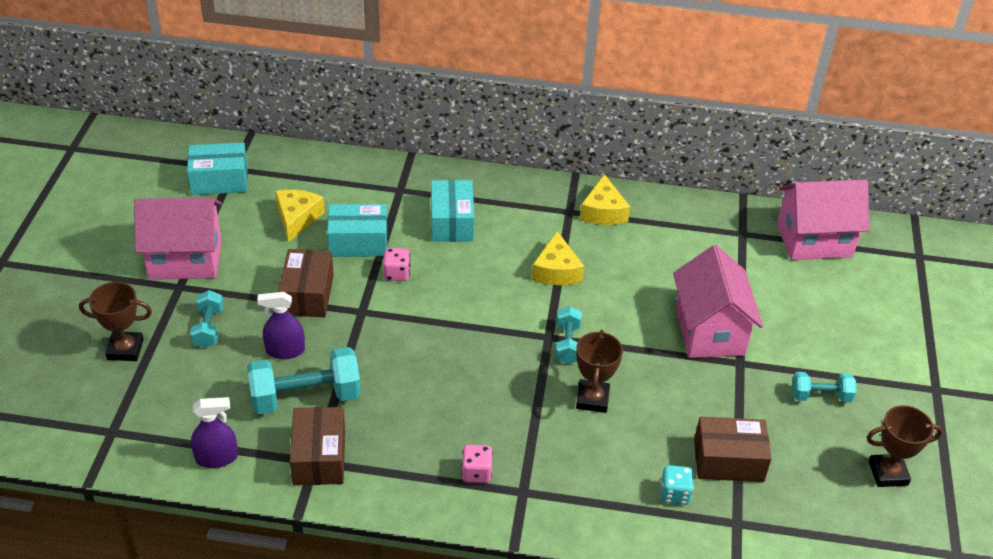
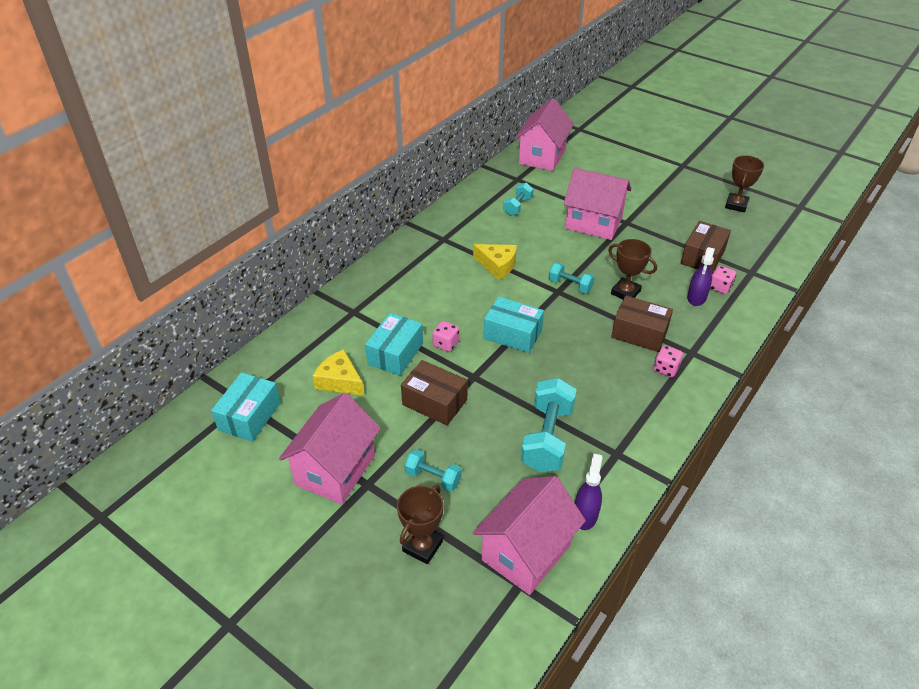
camera: 60 degrees left, 0 degrees up
(150, 425) = (526, 552): none -> pink house
(285, 350) = (489, 435): purple spray bottle -> purple spray bottle (696, 297)
(319, 457) = (614, 449): brown box -> brown box (639, 333)
(452, 222) = (411, 297): turquoise box -> turquoise box (512, 334)
(603, 211) = (455, 225): yellow cheese -> none
(674, 494) = (720, 287): turquoise dice -> pink dice
(820, 396) = (668, 204): turquoise dumbbell -> turquoise dumbbell (517, 207)

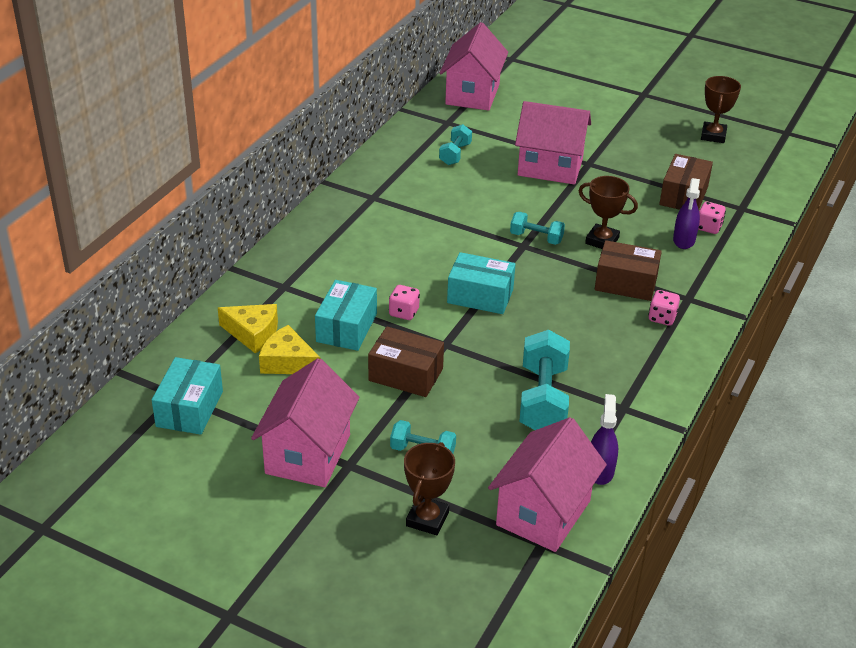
camera: 10 degrees left, 5 degrees down
(497, 265) = (445, 222): yellow cheese -> yellow cheese (253, 333)

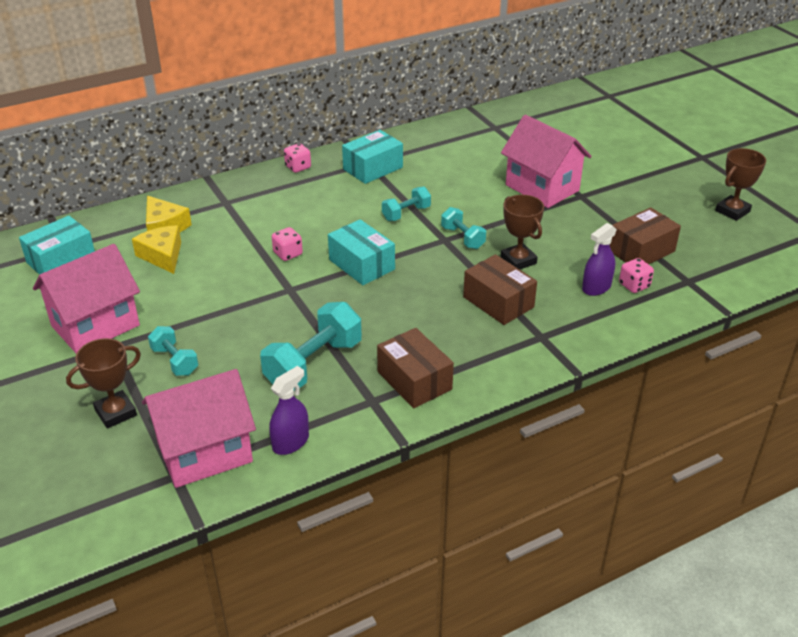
camera: 35 degrees right, 0 degrees up
(346, 328) = (232, 248): turquoise box -> turquoise box (373, 168)
(405, 375) = (233, 299): brown box -> brown box (414, 380)
(455, 154) = (472, 152): turquoise dumbbell -> turquoise dumbbell (406, 213)
(472, 94) = (542, 113): pink house -> none
(662, 318) = (497, 343): pink dice -> pink dice (298, 167)

